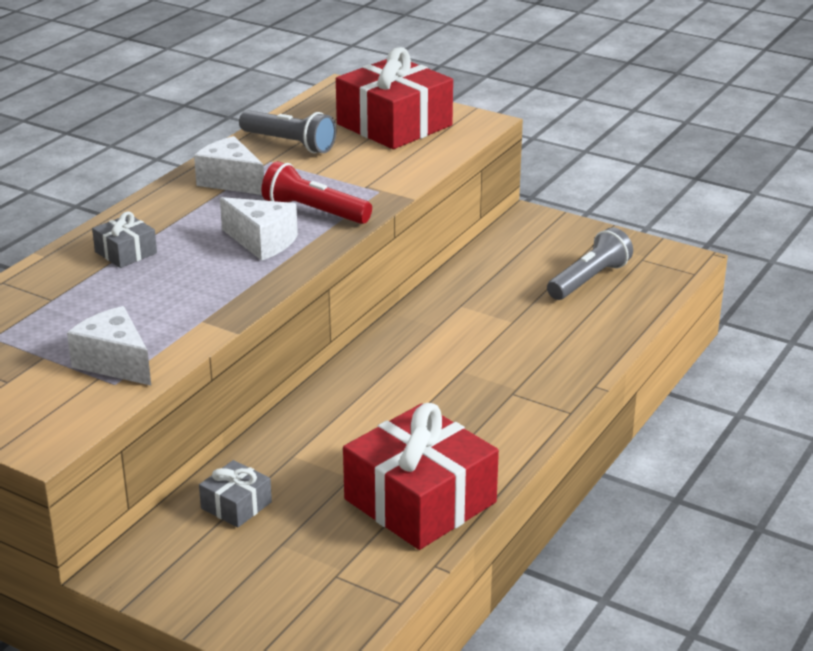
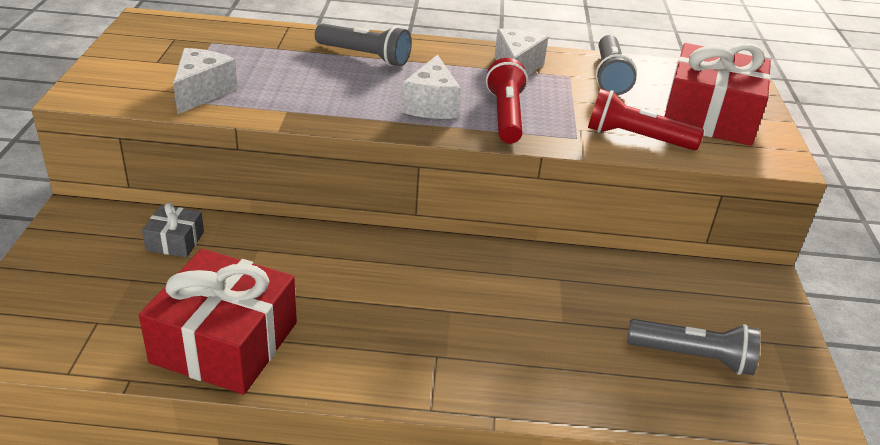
camera: 60 degrees right, 5 degrees up
(126, 252) = (365, 56): grey gift -> grey flashlight
(401, 166) = (636, 138): none -> red flashlight

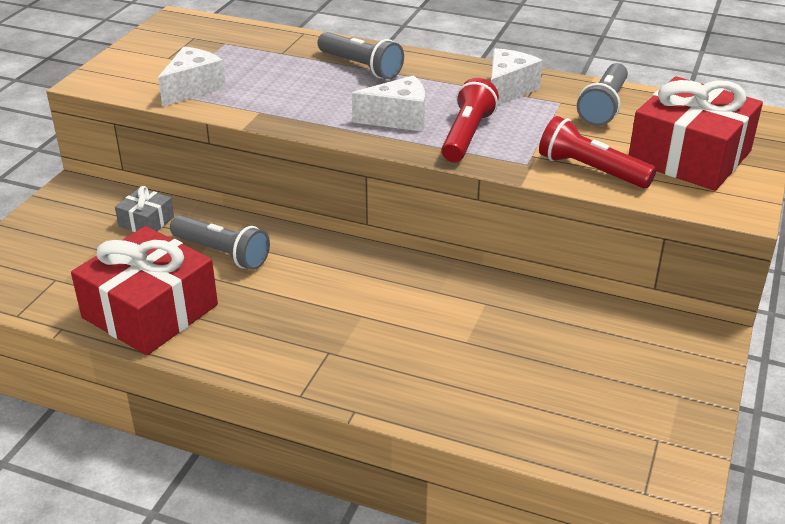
camera: 20 degrees right, 0 degrees up
(431, 105) = (398, 119): white cheese -> white cheese turned 120 degrees counterclockwise
(693, 357) = (581, 394): grey flashlight -> grey flashlight (222, 253)

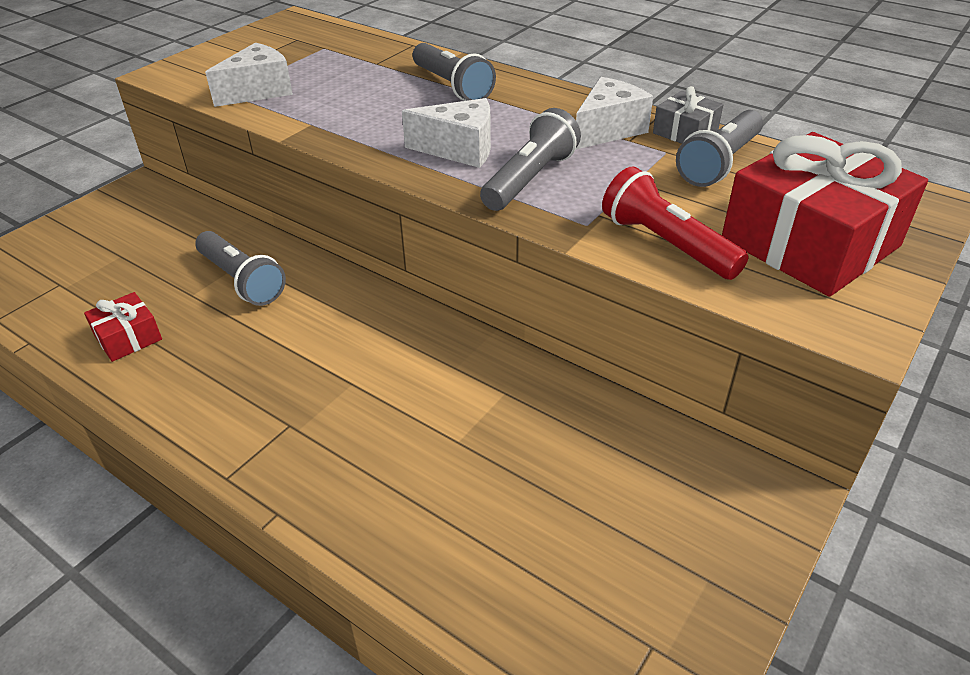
camera: 15 degrees right, 5 degrees up
(146, 221) = (187, 233): grey gift -> grey gift (685, 132)
(150, 311) = (128, 337): red gift -> red gift, size x0.46
(467, 135) = (530, 179): red flashlight -> grey flashlight

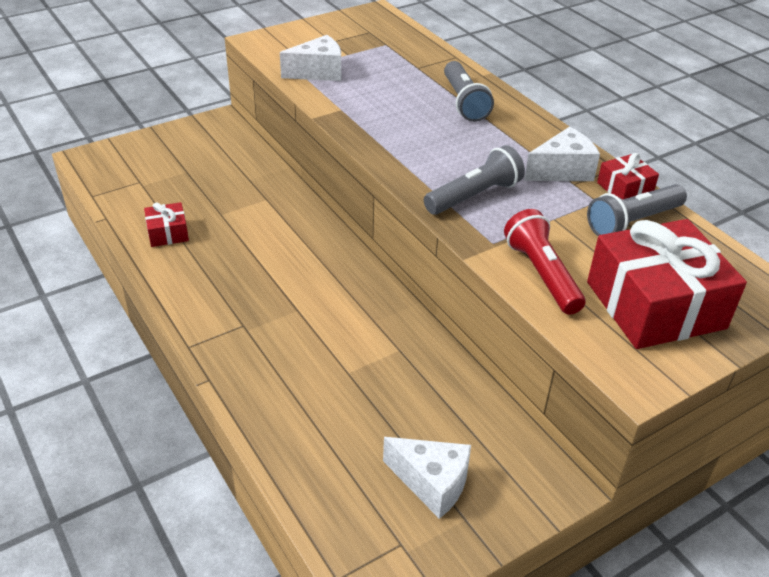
camera: 20 degrees right, 0 degrees up
(242, 280) = (259, 213): grey flashlight -> none
(460, 149) = (437, 158): white cheese -> white cheese (432, 483)
(685, 132) = (624, 188): grey gift -> red gift

